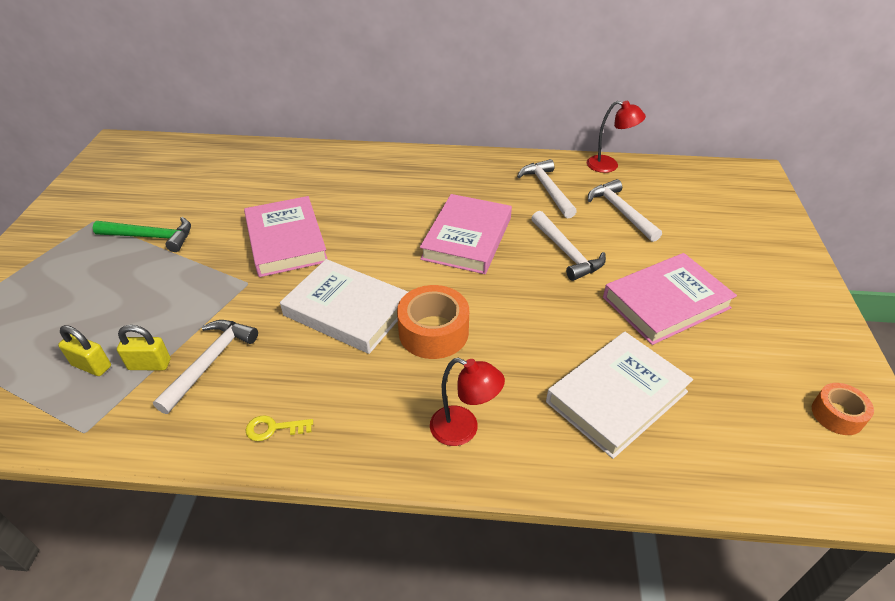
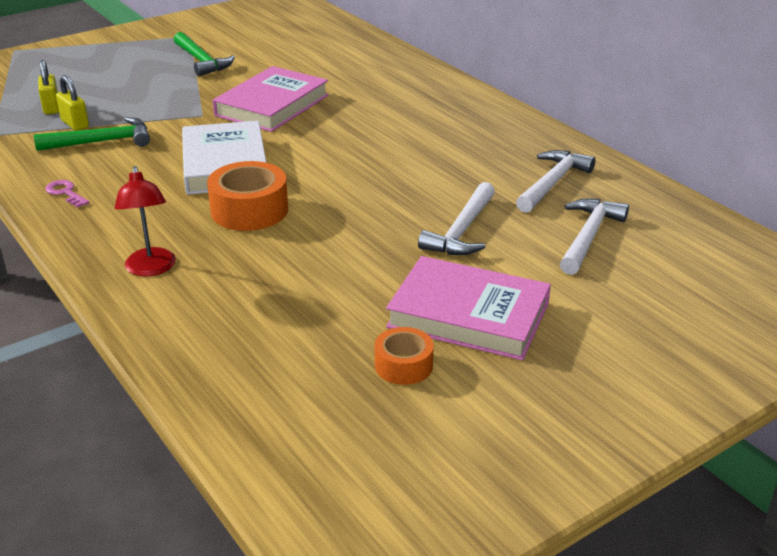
camera: 50 degrees right, 10 degrees down
(210, 362) = (102, 142): white hammer -> green hammer
(274, 428) = (65, 193): yellow key -> pink key
(467, 238) = (400, 175): pink book -> none
(609, 165) = (666, 200): red lamp -> none
(616, 396) = (283, 331): white book -> none
(837, 415) = (434, 487): orange tape -> orange tape (403, 365)

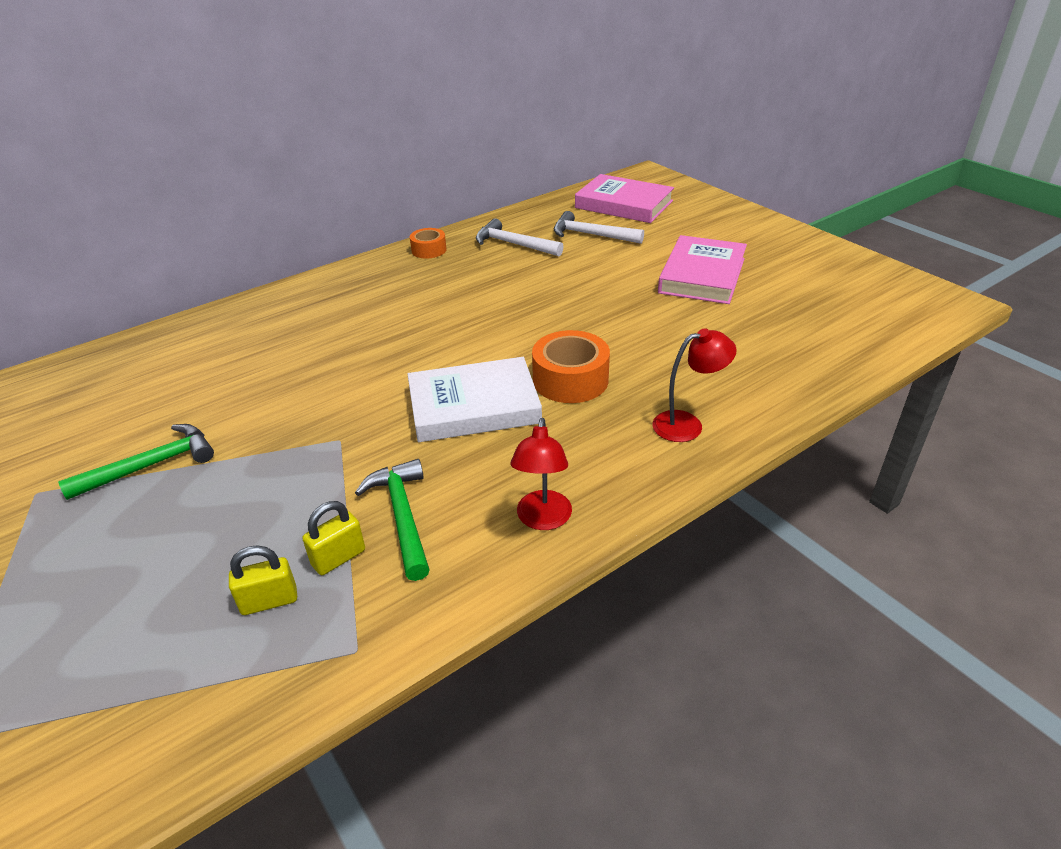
camera: 90 degrees left, 5 degrees up
(65, 193) = (543, 519): pink key -> red lamp
(272, 105) = (326, 389): pink book -> pink book (623, 204)
(403, 365) = (769, 296): orange tape -> orange tape (429, 250)
(462, 231) = (591, 278): white hammer -> none

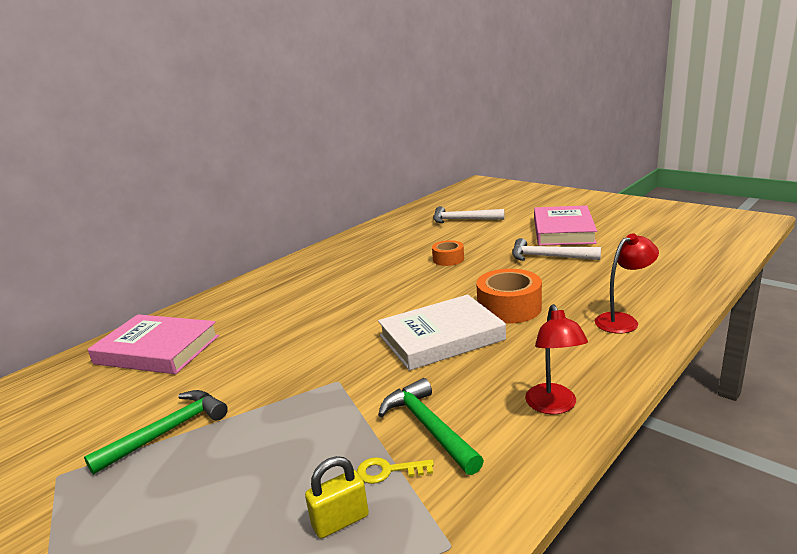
camera: 10 degrees left, 15 degrees down
(338, 558) = (388, 471): yellow padlock -> yellow key
(429, 250) = (341, 246): orange tape -> orange tape (448, 259)
(513, 244) = (406, 233): white hammer -> white hammer (548, 257)
(623, 204) = (475, 200): pink book -> pink book (157, 350)

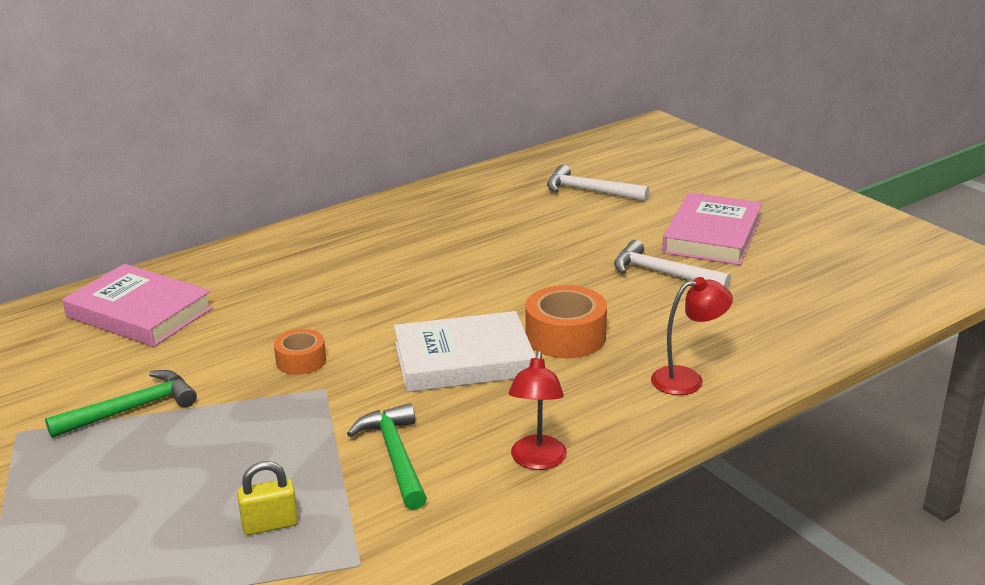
camera: 10 degrees right, 5 degrees up
(388, 471) = (334, 490): yellow key -> none
(448, 259) = (533, 252): orange tape -> orange tape (301, 361)

